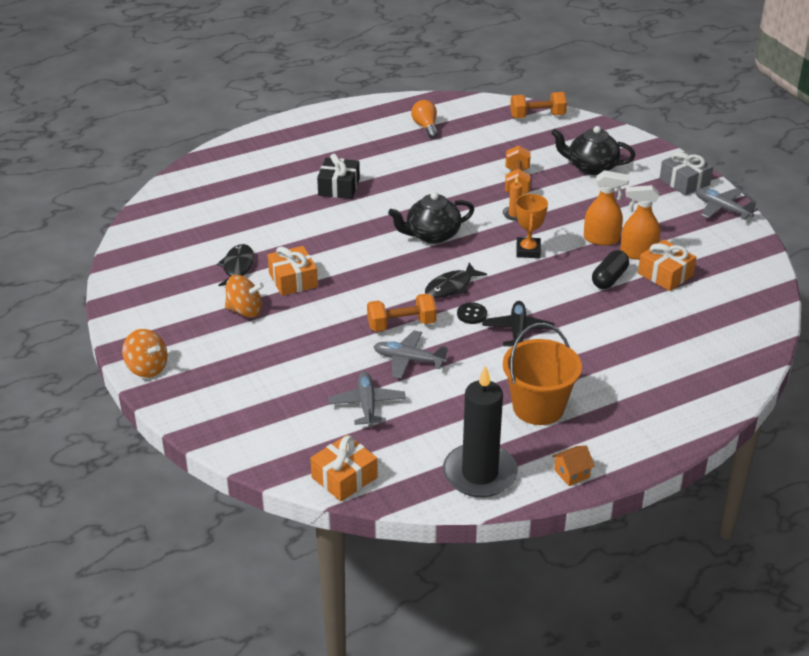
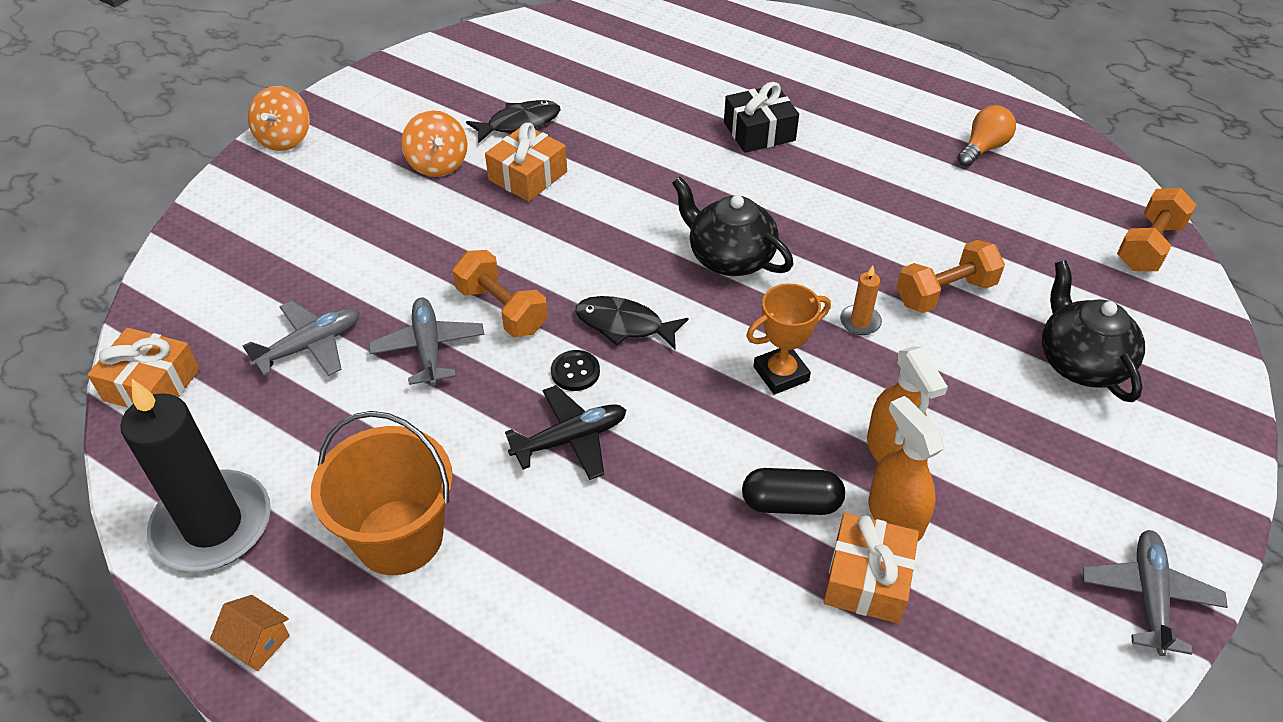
camera: 60 degrees right, 10 degrees up
(537, 116) = (1148, 246): orange dumbbell -> orange dumbbell turned 75 degrees clockwise
(684, 182) = (1175, 506): grey gift -> none

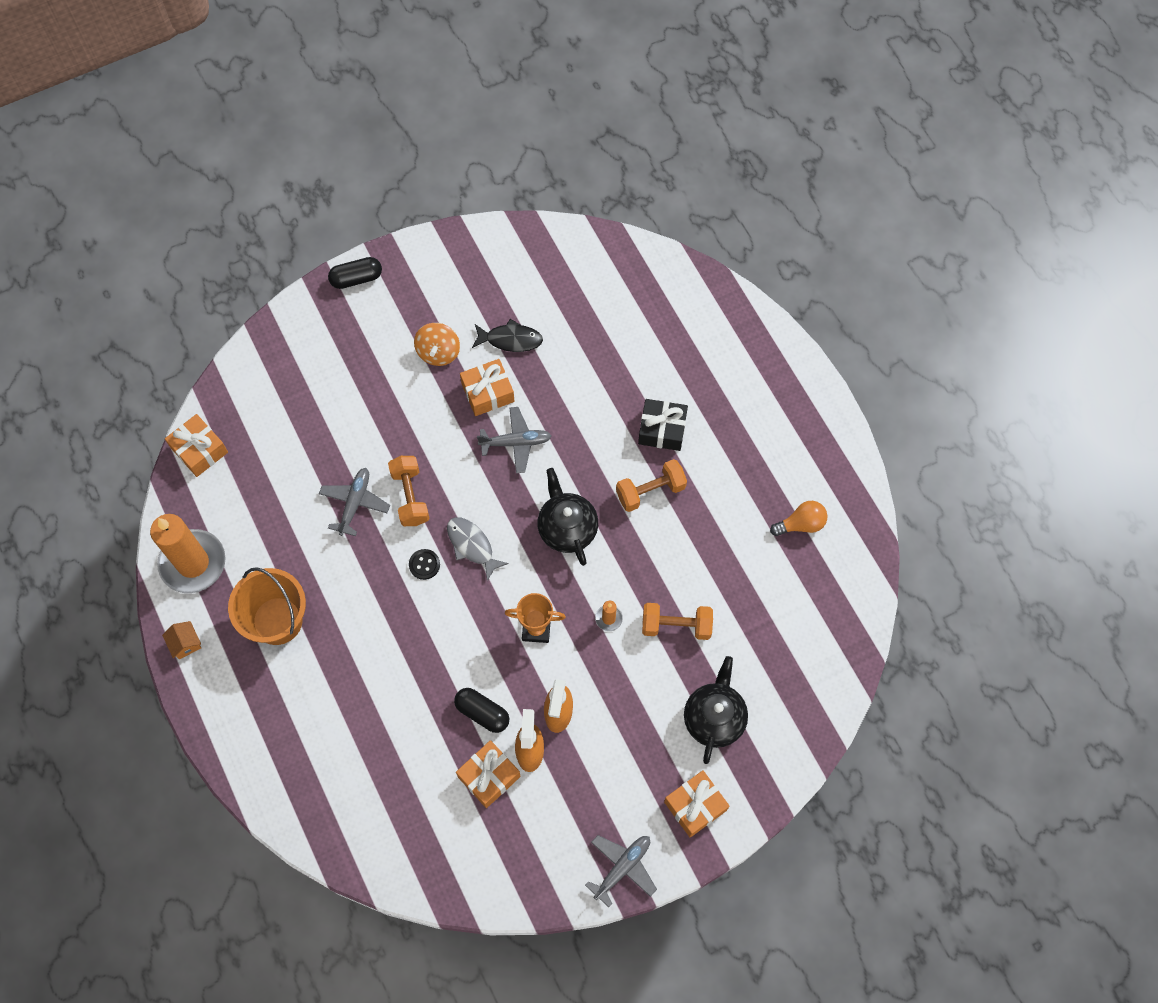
camera: 30 degrees right, 20 degrees up
(213, 525) = (193, 563): black candle -> orange candle
(285, 139) = (356, 278): orange spinning top -> black capsule
(310, 346) = (293, 466): grey plane -> grey plane (516, 442)
(571, 439) = (395, 609): black plane -> none
(624, 325) = (472, 546): black fish -> grey fish
(1148, 246) = (836, 661): orange dumbbell -> orange dumbbell (650, 491)
(1159, 469) = (695, 806): none -> orange gift

